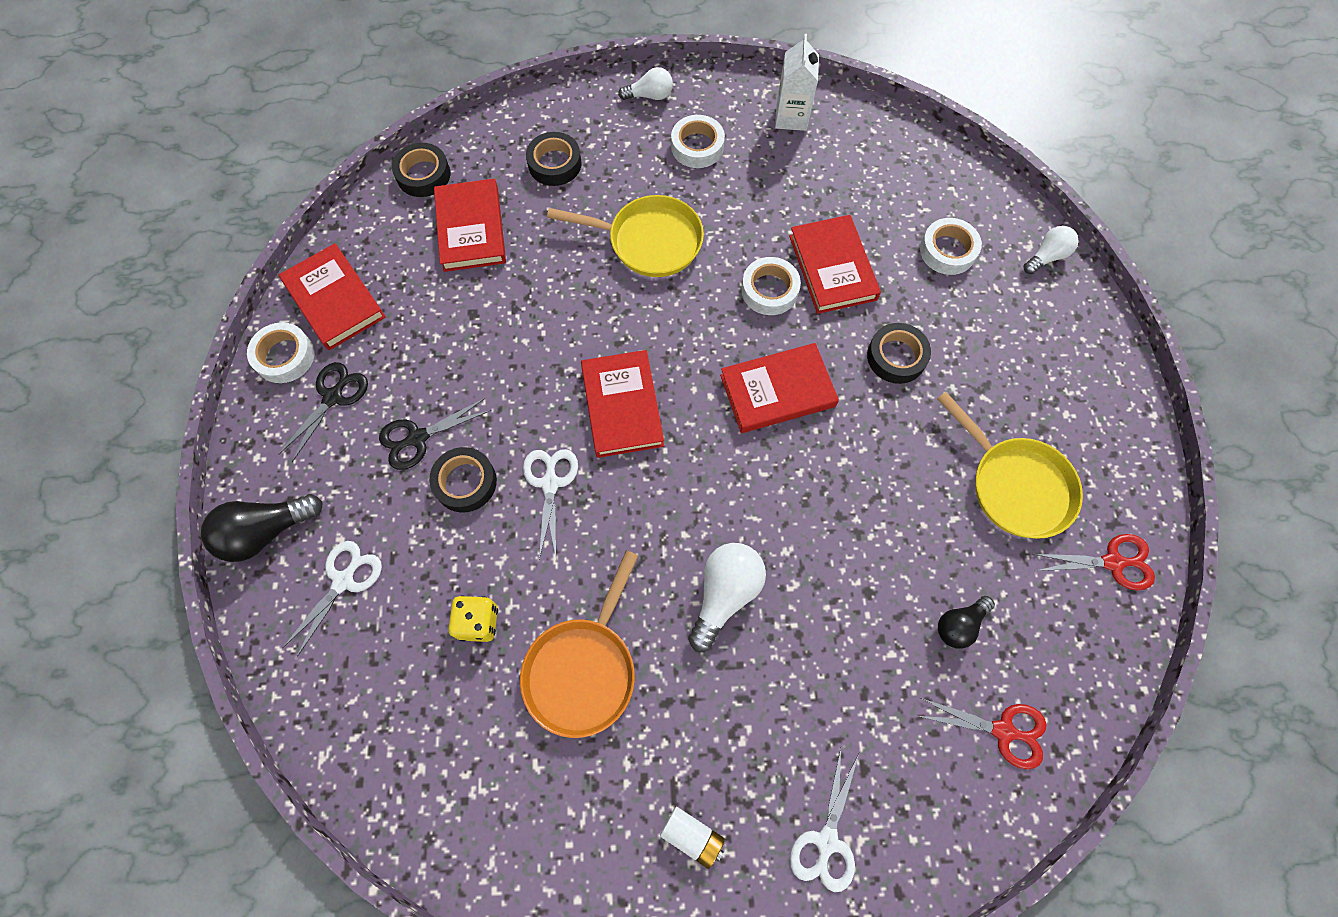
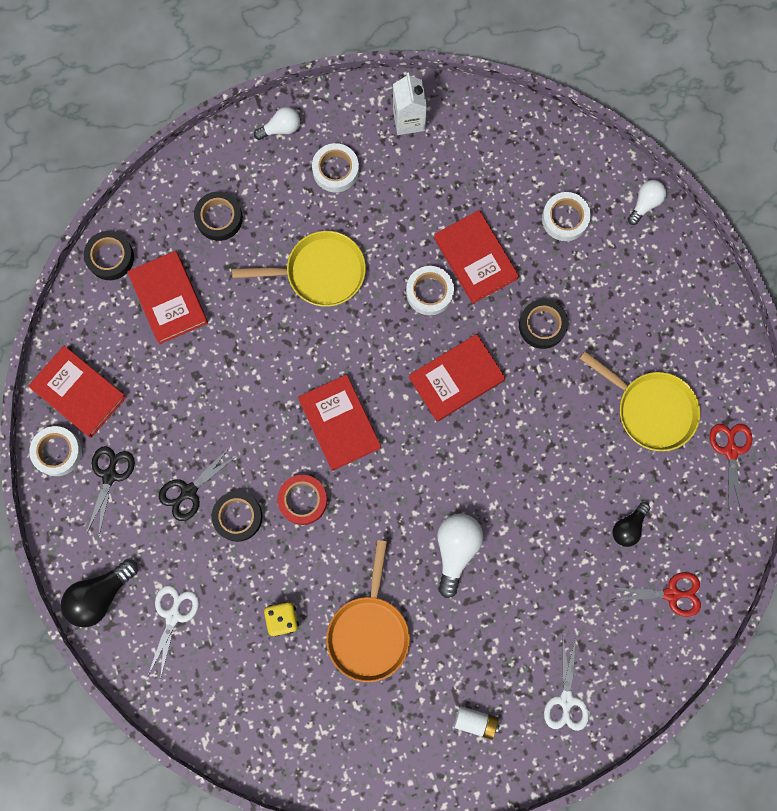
camera: 15 degrees left, 10 degrees up
(550, 483) = (303, 500): white scissors -> red tape
(1113, 562) = (731, 451): red scissors -> red scissors turned 75 degrees counterclockwise

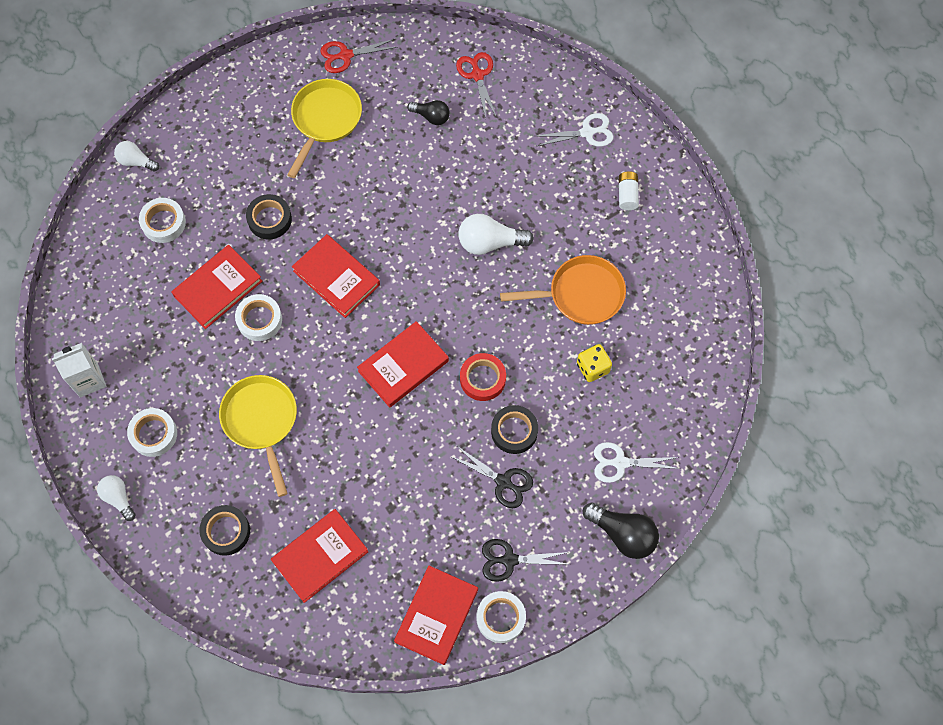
camera: 105 degrees left, 10 degrees down
(110, 257) = (290, 628): black tape -> none

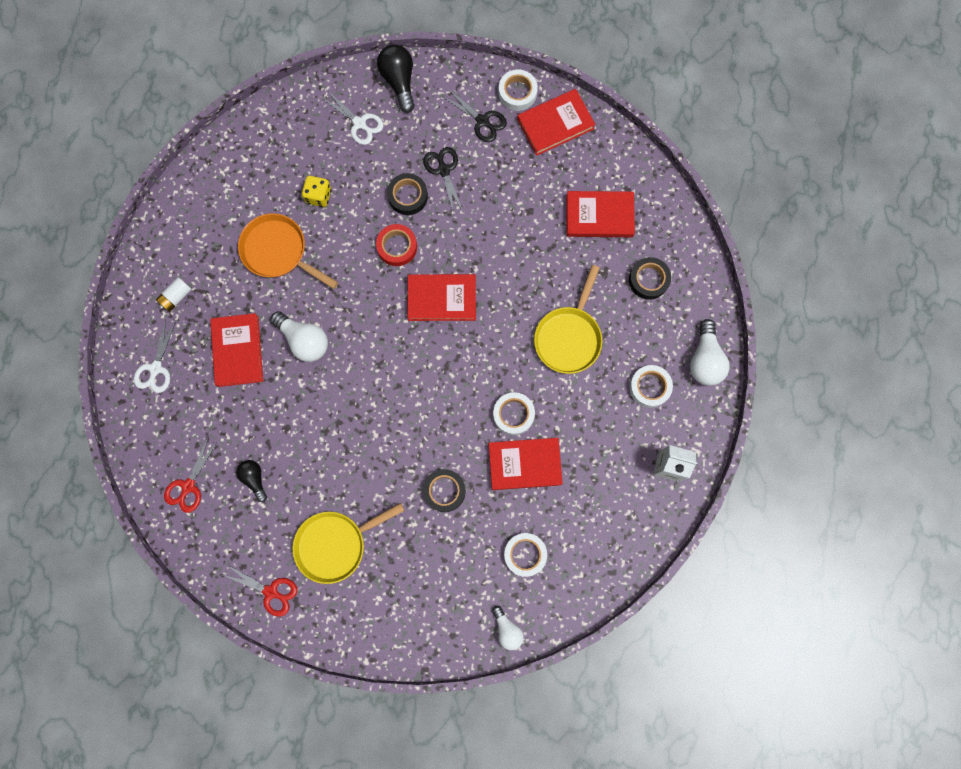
camera: 140 degrees left, 10 degrees up
(118, 498) = (705, 360): white light bulb -> white light bulb, size x1.60
(336, 278) = (434, 402): red book -> red book (238, 351)
(587, 132) = (156, 368): white scissors -> white scissors turned 105 degrees counterclockwise

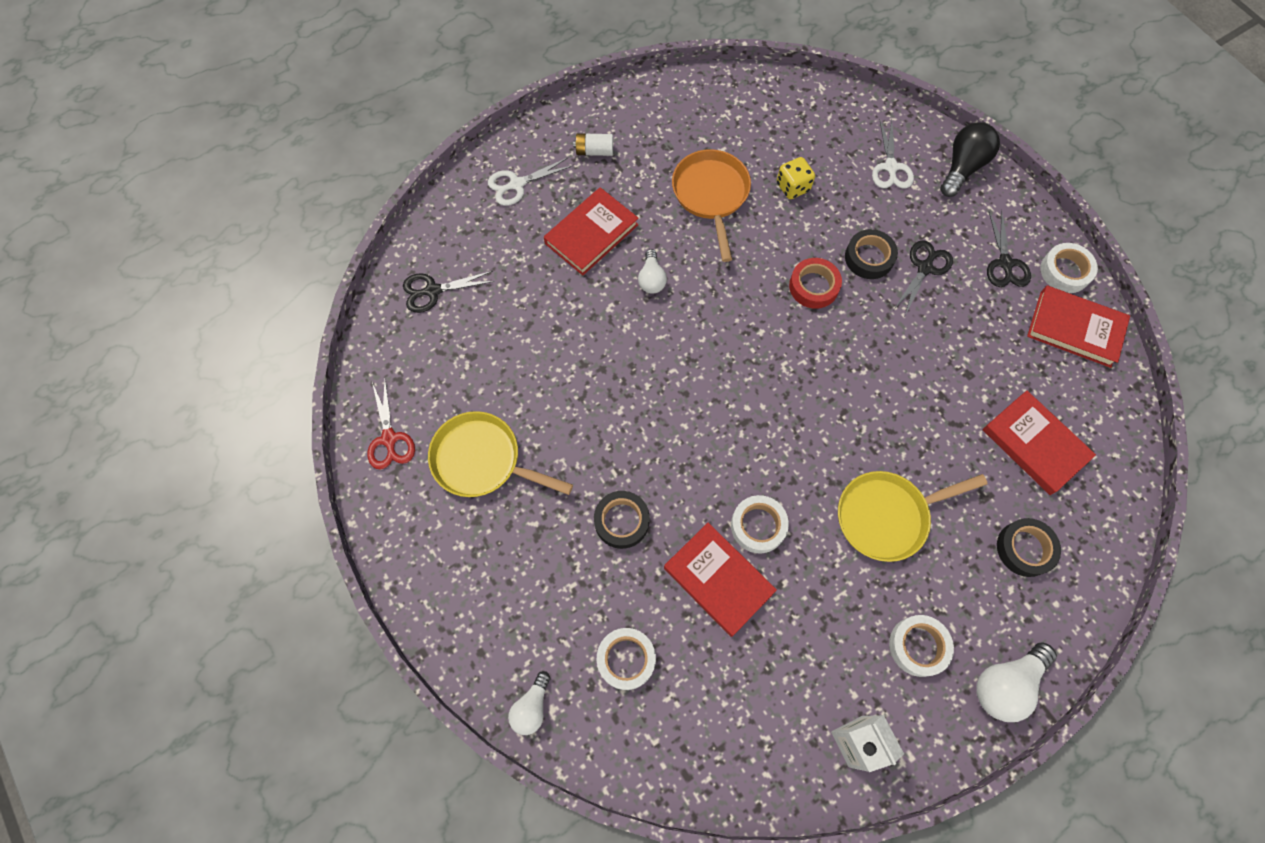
camera: 50 degrees right, 10 degrees down
(188, 486) = (432, 291): red scissors -> black scissors
(254, 479) = (486, 339): black light bulb -> none
(304, 340) = (651, 279): white light bulb -> white light bulb, size x0.62
(442, 299) = (805, 364): red book -> none

